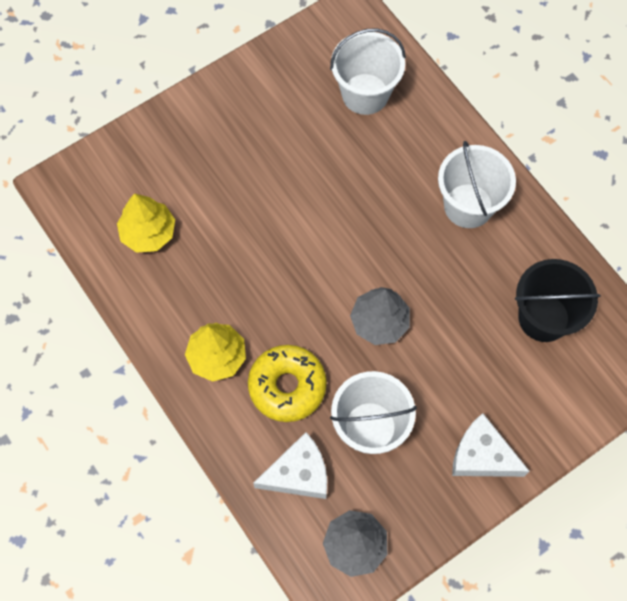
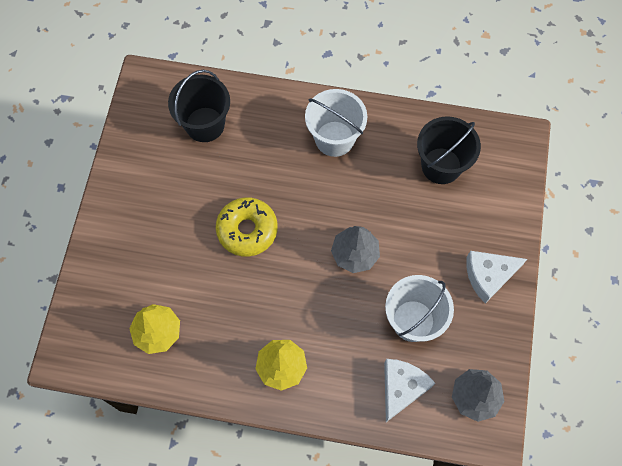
camera: 45 degrees left, 0 degrees up
(287, 386) = (342, 343): yellow donut -> yellow donut (247, 230)
(365, 94) = (205, 124): white bucket -> black bucket

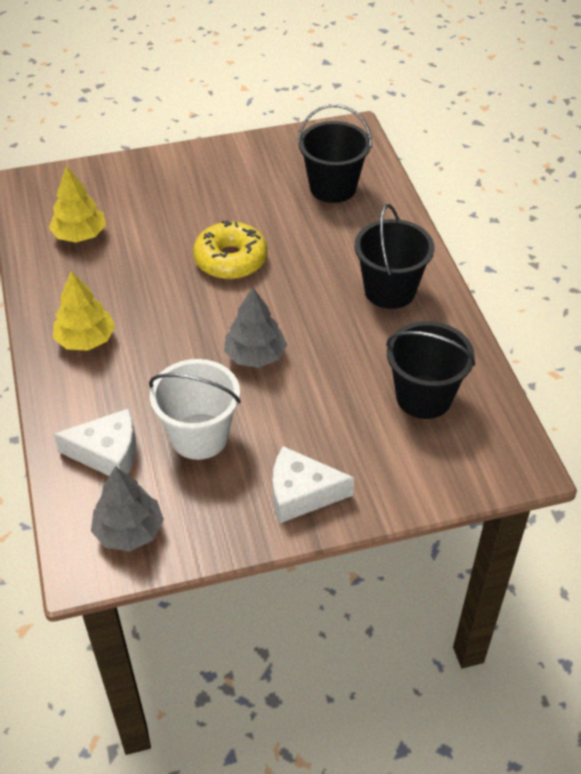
camera: 65 degrees right, 20 degrees down
(334, 138) = (390, 290): white bucket -> black bucket
(489, 276) = (301, 494): white cheese -> white cheese turned 45 degrees counterclockwise

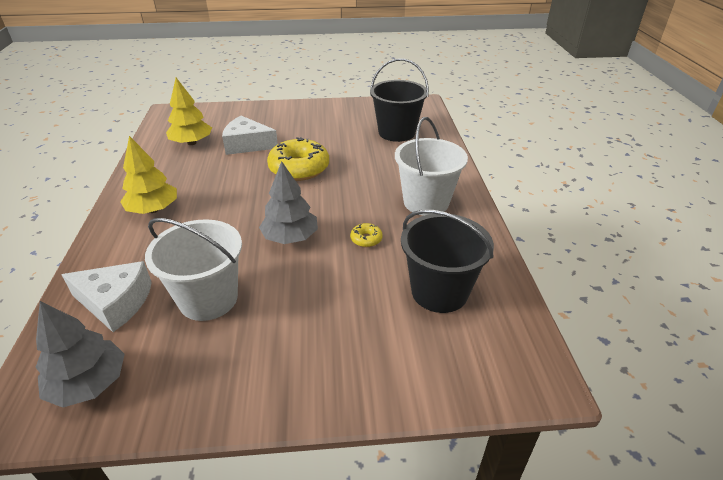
camera: 10 degrees right, 10 degrees down
(301, 494) = (285, 371): white cheese -> white cheese (247, 145)
(336, 347) = (366, 239): none -> yellow donut
(390, 290) = (426, 202): black bucket -> white bucket

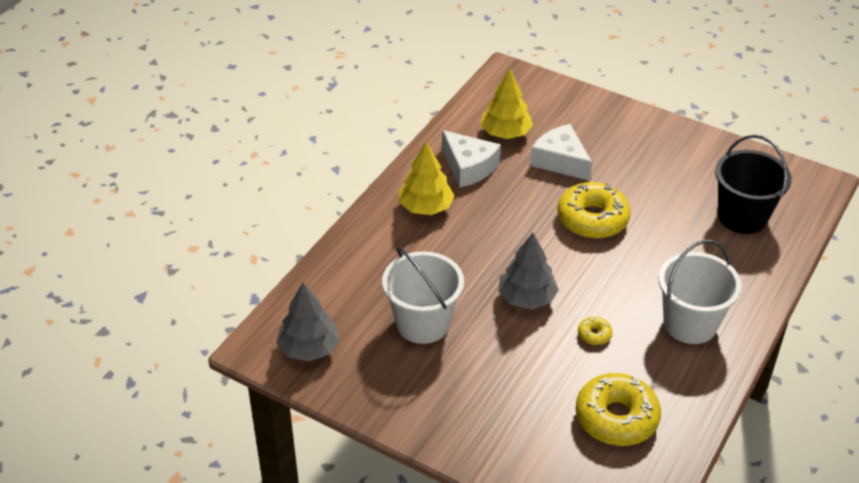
camera: 35 degrees right, 5 degrees up
(115, 302) = (353, 290): white cheese -> white cheese (468, 167)
(439, 292) = (616, 418): black bucket -> yellow donut

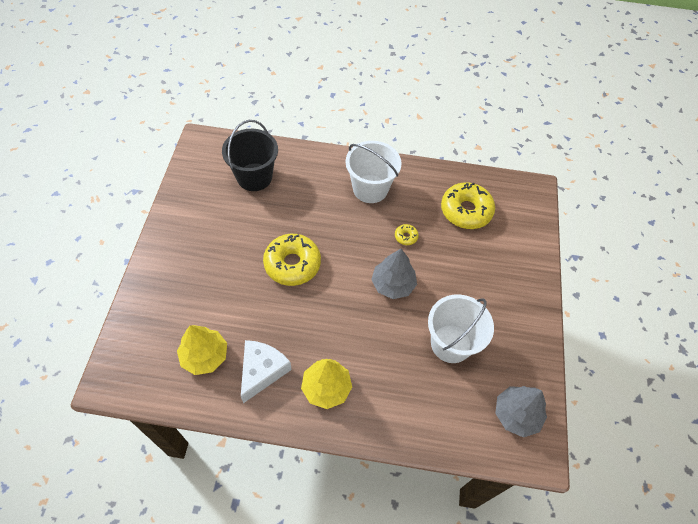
camera: 115 degrees left, 15 degrees up
(560, 161) = (230, 303): white cheese -> none

